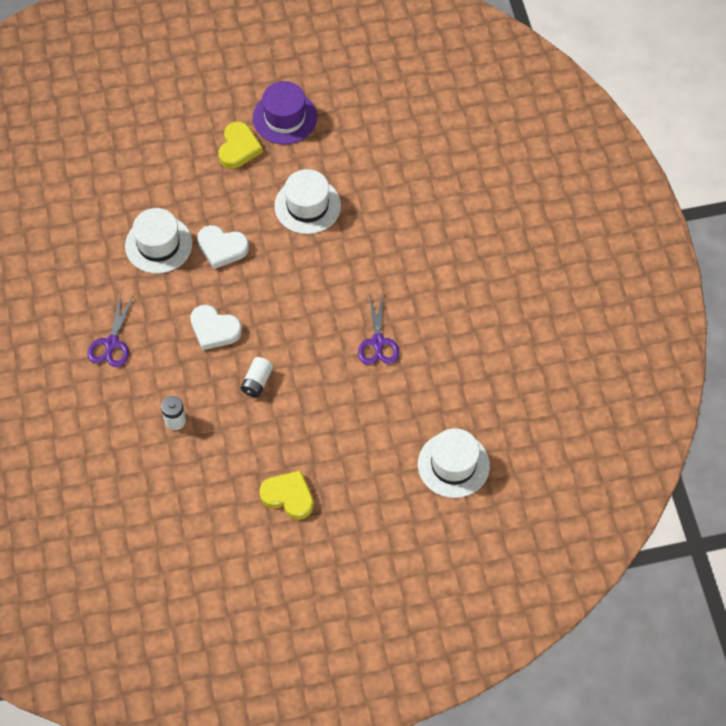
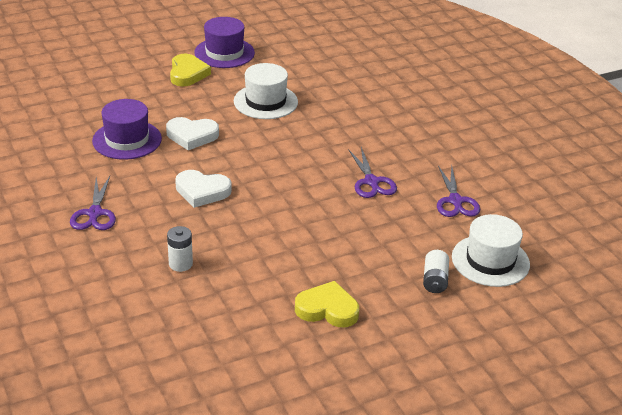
camera: 15 degrees left, 25 degrees down
(158, 244) = (127, 140): white hat -> purple hat
(257, 382) = (260, 224): white battery -> white battery (435, 280)
(450, 382) = (455, 201): none -> purple scissors

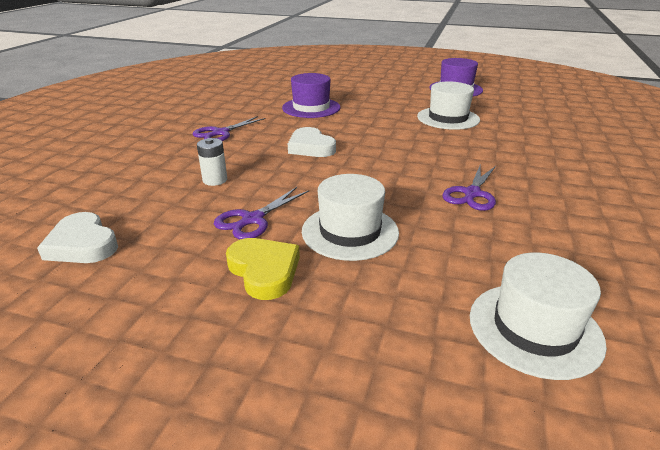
camera: 45 degrees right, 5 degrees down
(187, 73) = (410, 91): yellow heart -> none
(192, 136) = (358, 118): white heart -> white heart (82, 244)
(337, 254) = (350, 232): none -> white hat
(435, 280) = (424, 309): white battery -> none
(455, 201) = (556, 246): purple scissors -> purple scissors (252, 220)

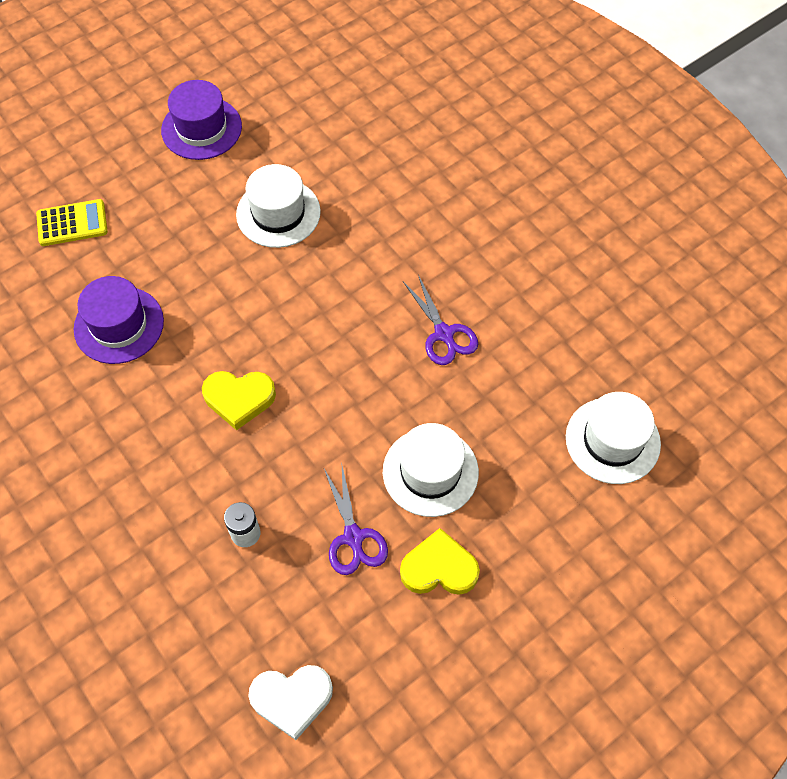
camera: 55 degrees left, 30 degrees up
(220, 133) = (115, 470): purple scissors -> none
(310, 147) = (239, 399): white heart -> yellow heart
(350, 84) = (72, 223): none -> yellow calculator

